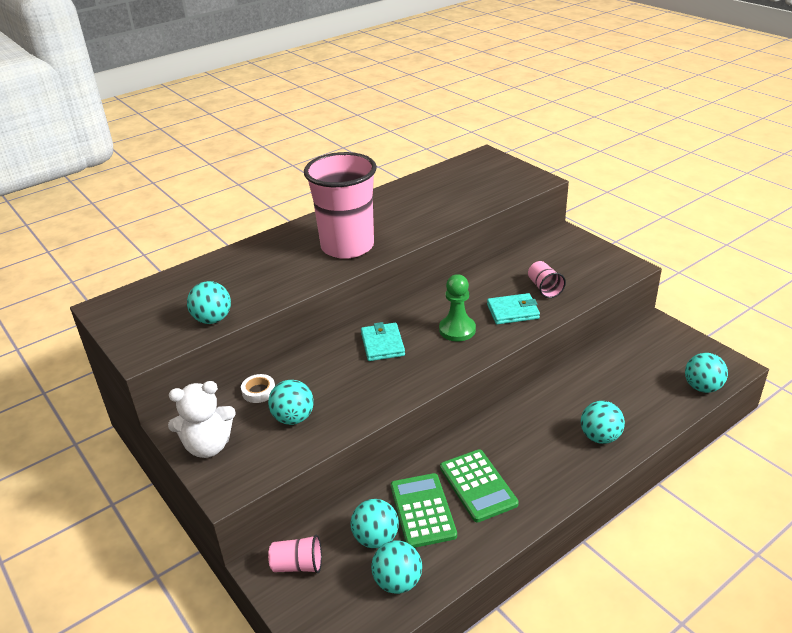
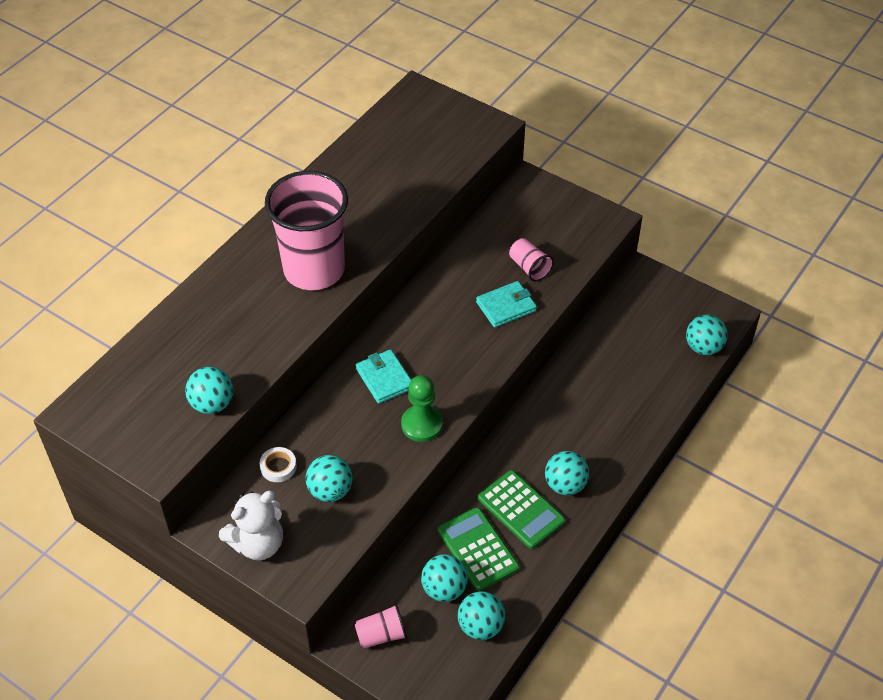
camera: 20 degrees left, 15 degrees up
(457, 330) = (456, 343): green pawn -> green pawn (422, 424)
(600, 437) = (620, 428): turquoise ball -> turquoise ball (565, 485)

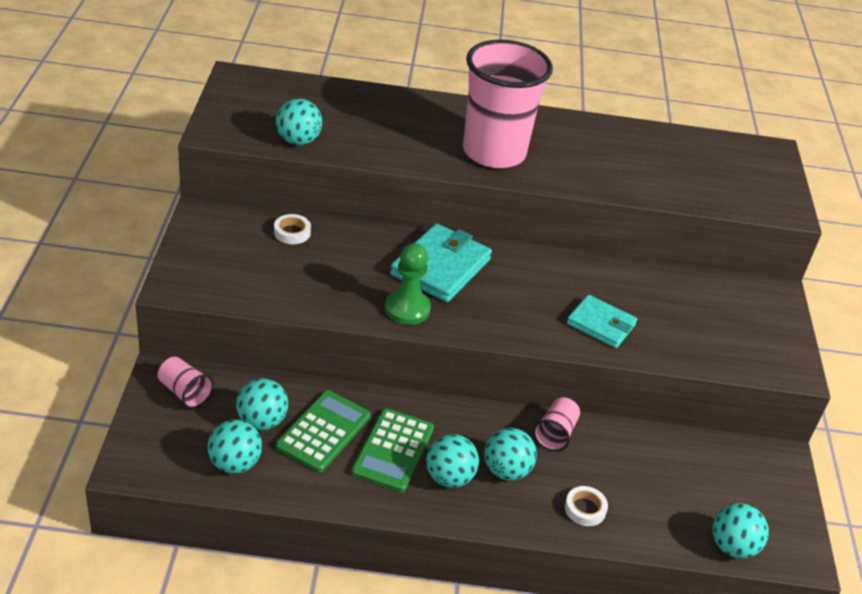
camera: 55 degrees right, 10 degrees down
(258, 543) = (203, 246): white teddy bear -> none
(330, 491) = (288, 272): turquoise ball -> turquoise ball (506, 470)
(384, 378) = (440, 267): turquoise wallet -> turquoise wallet, size x1.55
(529, 267) = (667, 327): pink cup -> pink cup (555, 434)
(633, 415) = (585, 509): none -> white tape

